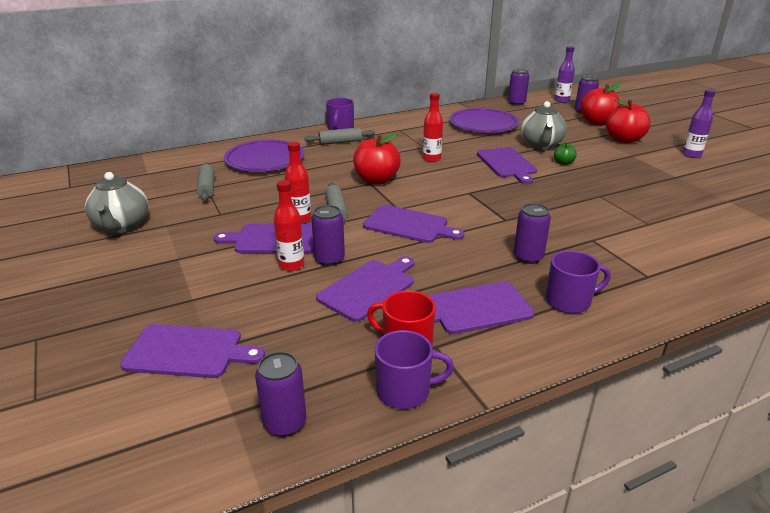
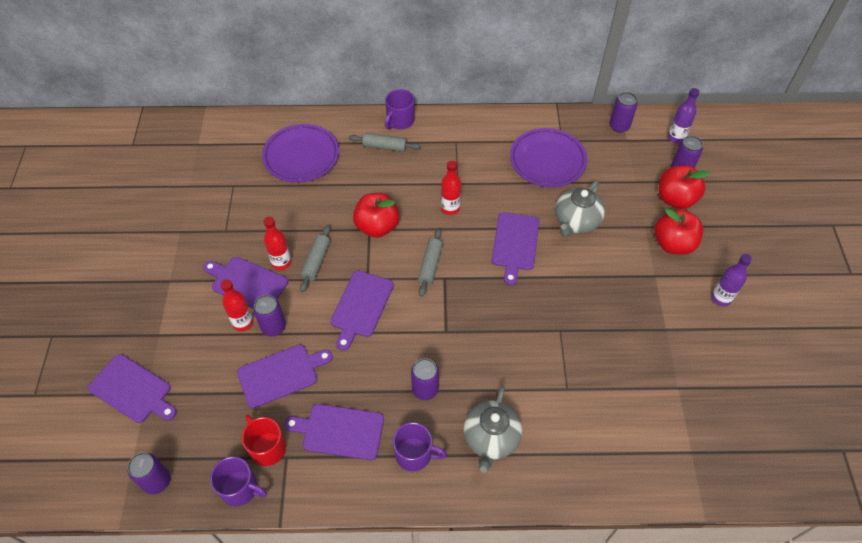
camera: 25 degrees right, 25 degrees up
(122, 226) = (148, 220): grey teapot -> grey teapot (491, 439)
(207, 187) = (233, 185): grey rolling pin -> grey rolling pin (430, 265)
(409, 225) = (361, 306): purple cutting board -> purple cutting board turned 60 degrees clockwise
(563, 163) = (572, 262): green apple -> none

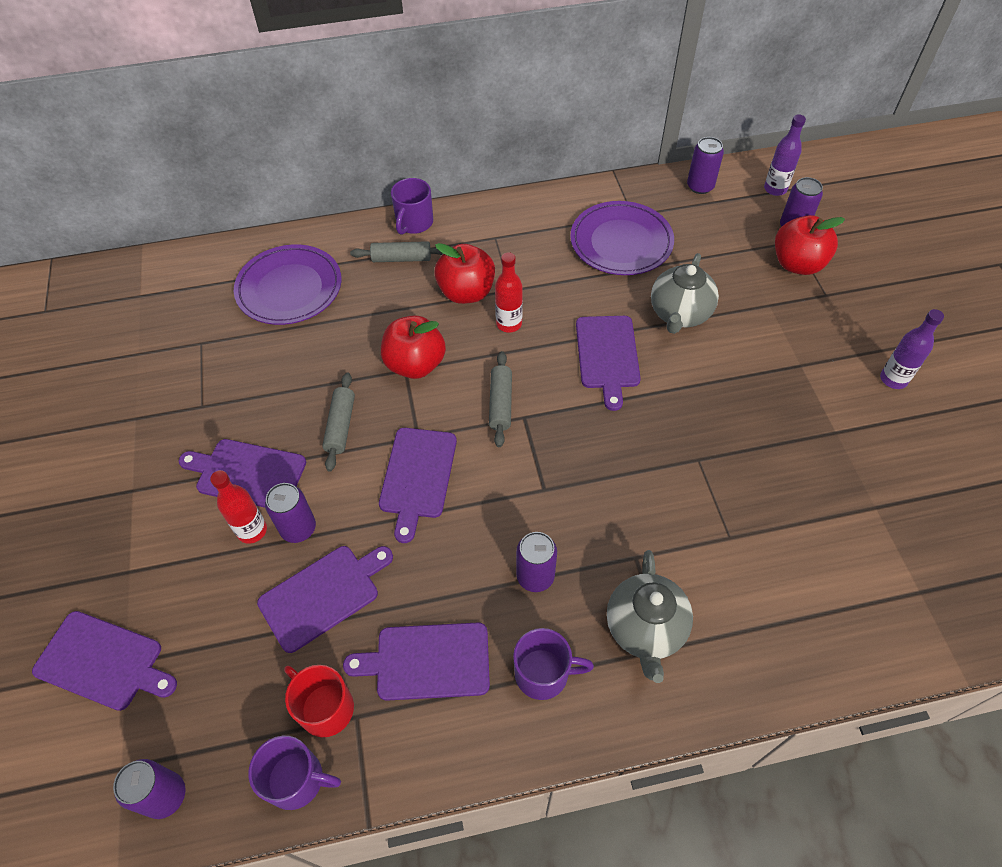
camera: 10 degrees left, 0 degrees up
(281, 262) = (291, 436): red bottle -> none
(673, 244) = (811, 320): red apple -> red apple (466, 292)

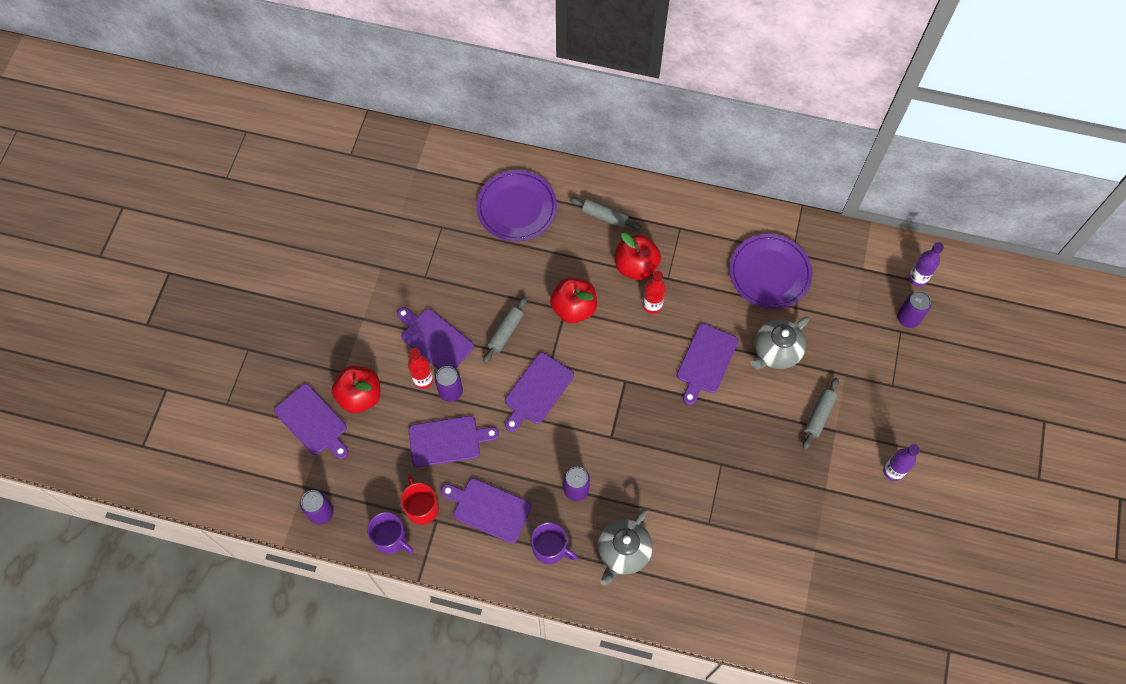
camera: 25 degrees right, 10 degrees up
(414, 223) = (628, 189): purple mug -> none
(500, 403) = (615, 364): grey rolling pin -> grey rolling pin (819, 415)
(700, 186) = (860, 250): purple can -> none
(797, 264) = (889, 351): red apple -> red apple (360, 396)

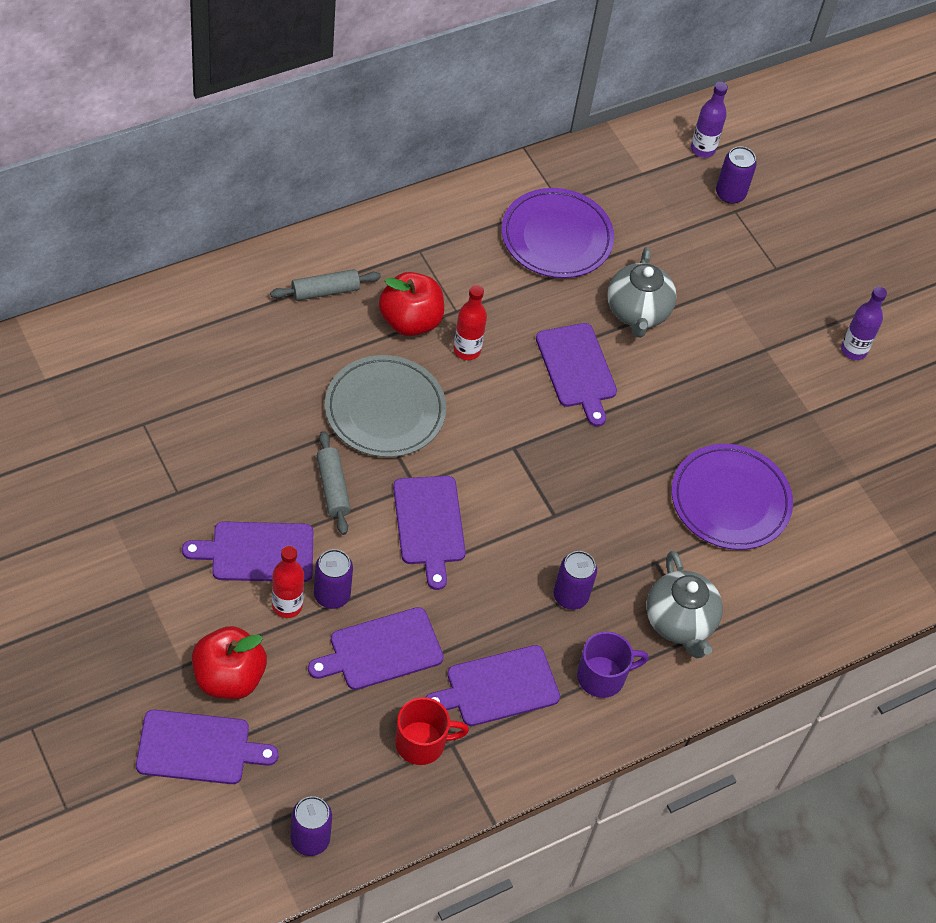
camera: 50 degrees left, 10 degrees down
(391, 538) = (419, 802): purple mug -> none
(422, 507) = (421, 743): red mug -> red mug turned 150 degrees clockwise
(448, 441) = (381, 650): purple cutting board -> purple cutting board turned 150 degrees counterclockwise
(516, 208) = (214, 346): purple plate -> purple plate (730, 500)
(574, 308) = (385, 410): red apple -> grey plate
(819, 415) = (737, 345): grey rolling pin -> none

